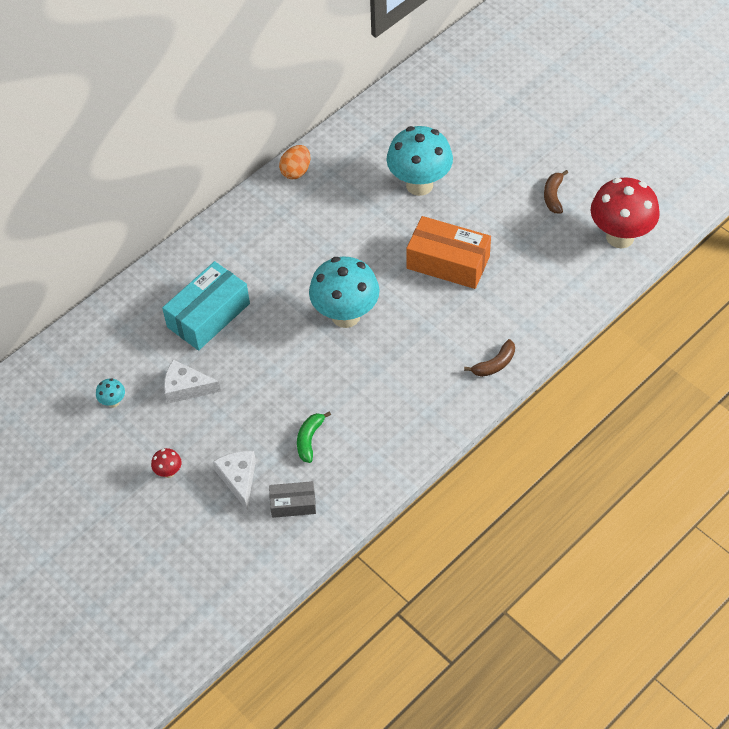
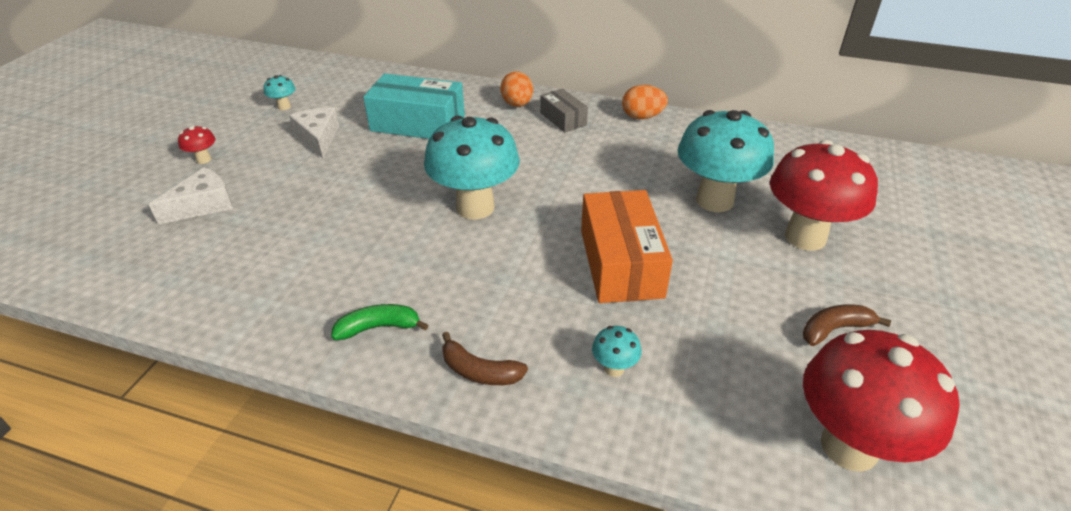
camera: 60 degrees right, 15 degrees down
(223, 240) = (517, 104): none -> orange egg
(293, 504) = (172, 255): grey box -> grey box (563, 119)
(309, 439) = (276, 238): green banana -> green banana (378, 327)
(480, 162) = (805, 237): none -> red mushroom
(526, 304) = (614, 368): none -> turquoise mushroom

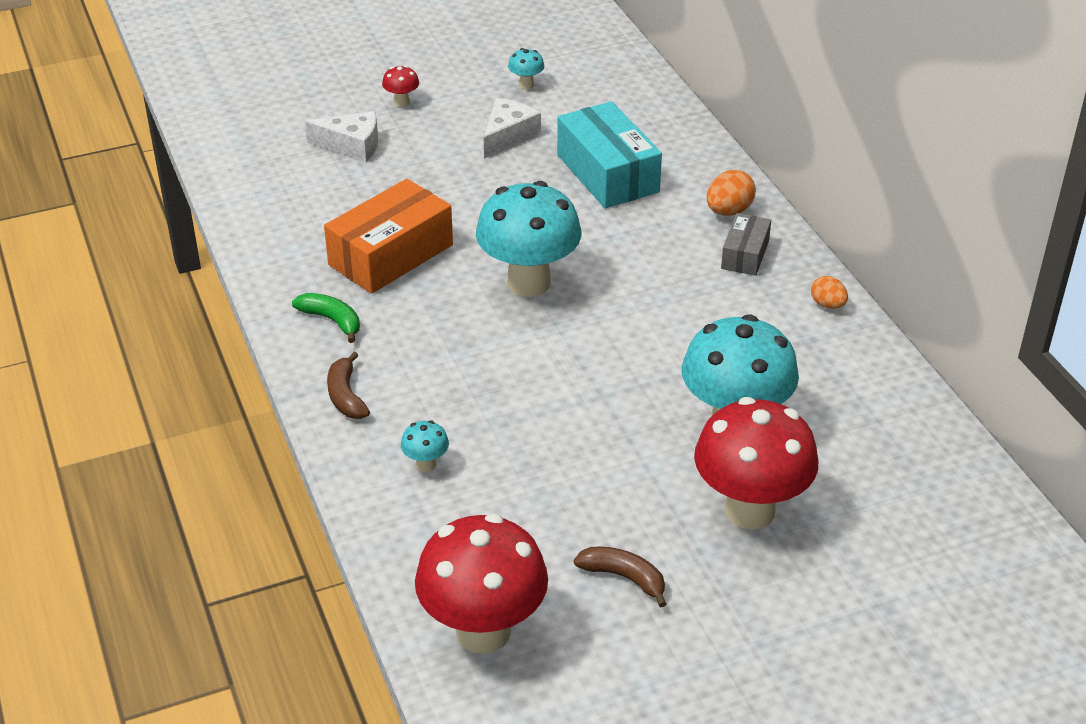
camera: 50 degrees right, 0 degrees up
(621, 263) = (559, 407): orange box -> orange box (391, 255)
(642, 117) = (827, 304): orange egg -> orange egg, size x0.66

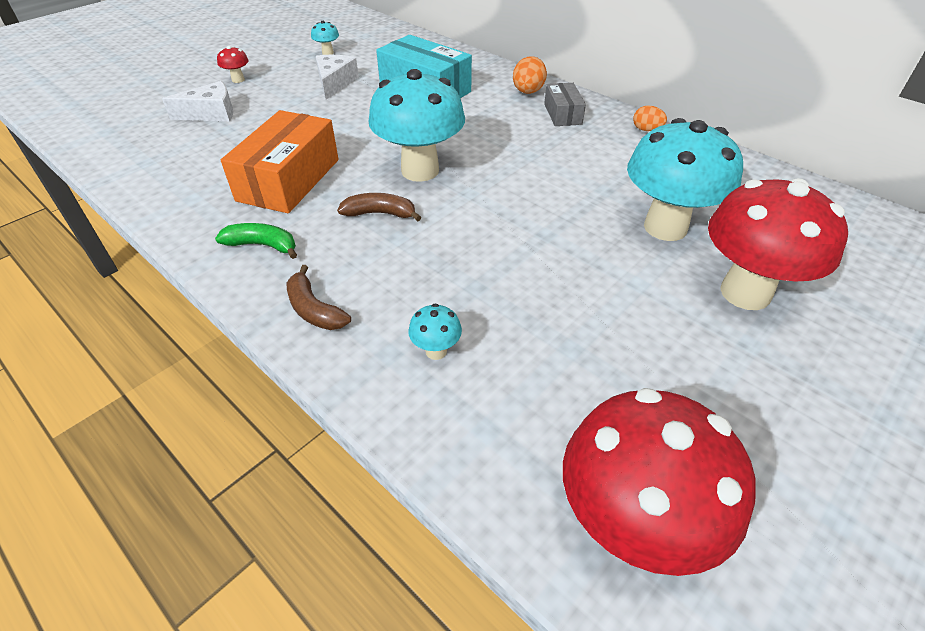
camera: 25 degrees left, 5 degrees up
(624, 577) = (708, 398): brown banana -> brown banana (380, 213)

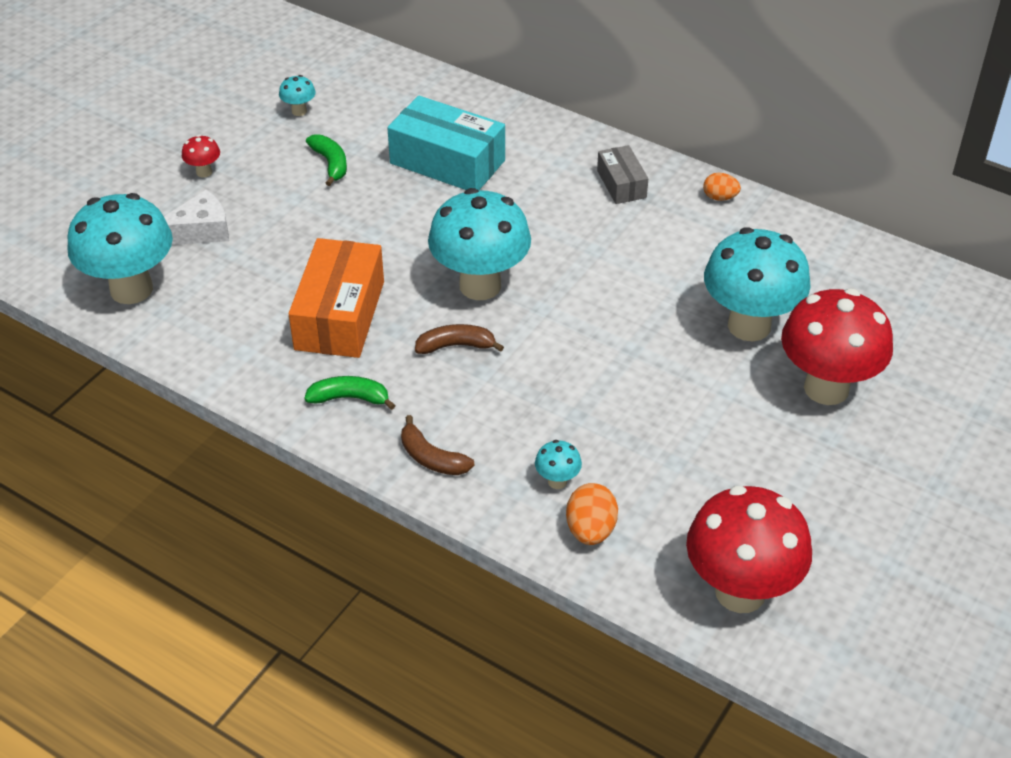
camera: 10 degrees left, 0 degrees up
(132, 145) = (131, 289): none -> turquoise mushroom
(335, 83) = (330, 164): white cheese -> green banana
(527, 92) = (573, 153): orange egg -> orange egg (590, 530)

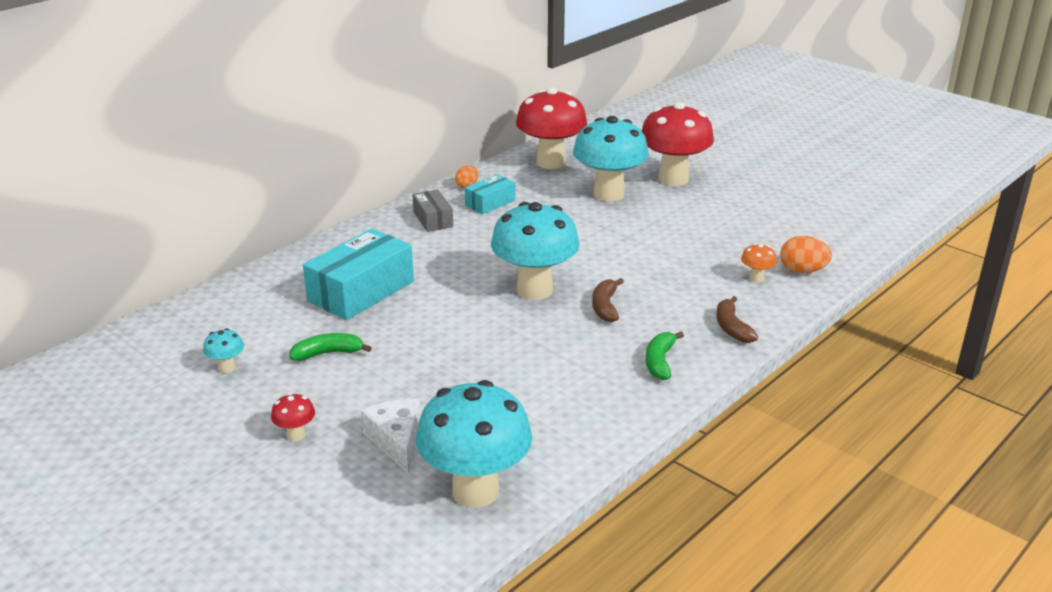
camera: 80 degrees left, 15 degrees down
(340, 315) = (553, 361): orange box -> none
(431, 458) = (731, 328): brown banana -> brown banana turned 120 degrees clockwise
(557, 481) = (756, 278): turquoise mushroom -> orange mushroom
(621, 184) = (433, 219): grey box -> grey box turned 75 degrees clockwise
(681, 223) = (490, 203): none -> turquoise box
(740, 592) = (850, 228): red mushroom -> red mushroom (551, 162)

